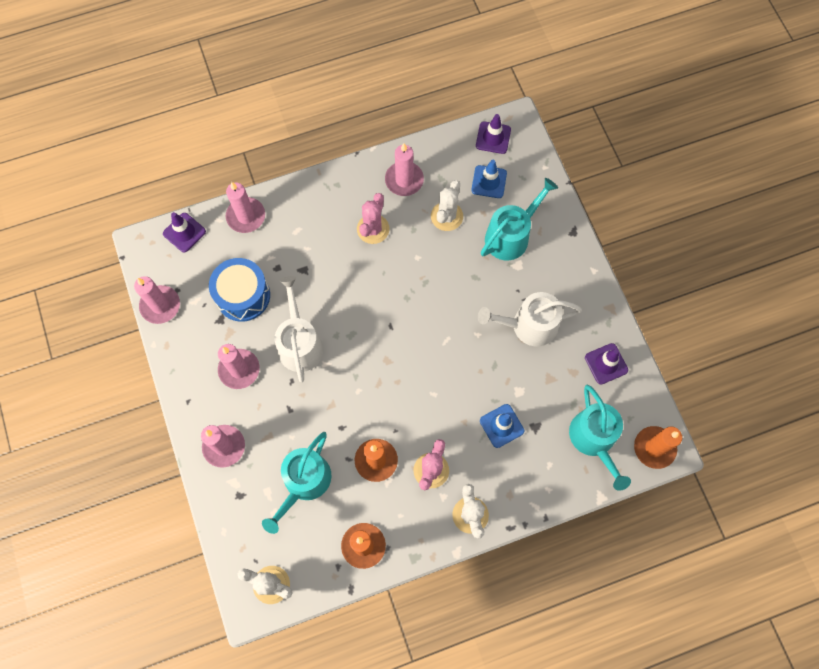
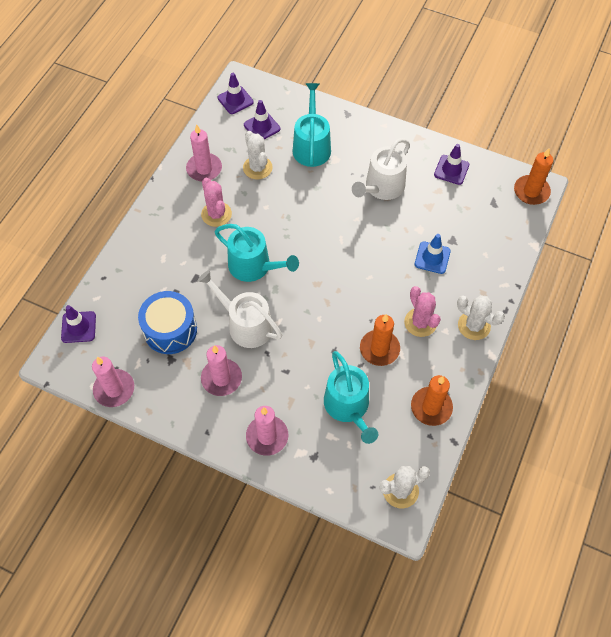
camera: 45 degrees left, 10 degrees down
(246, 216) = (115, 279): pink candle -> none
(489, 182) = (262, 127): blue traffic cone -> purple traffic cone
(594, 439) = (494, 217): turquoise watering can -> turquoise watering can (254, 266)

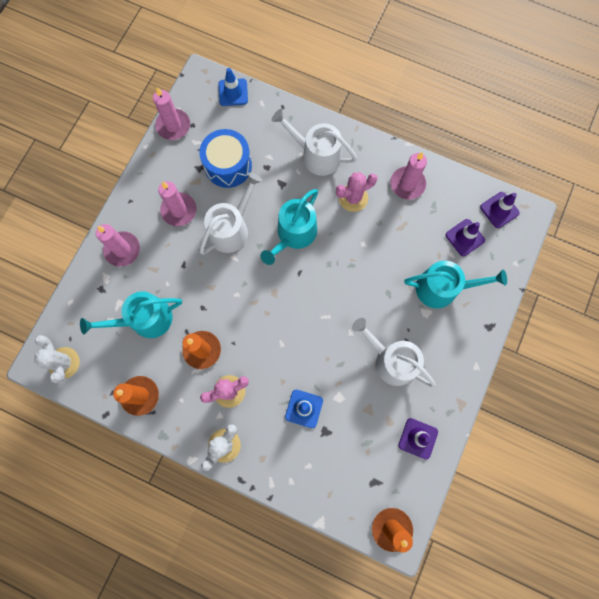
camera: 90 degrees right, 15 degrees up
(78, 327) = (233, 92): purple traffic cone -> blue traffic cone
(165, 245) = (316, 155): none -> white watering can
(257, 168) = (411, 234): white cactus -> none

